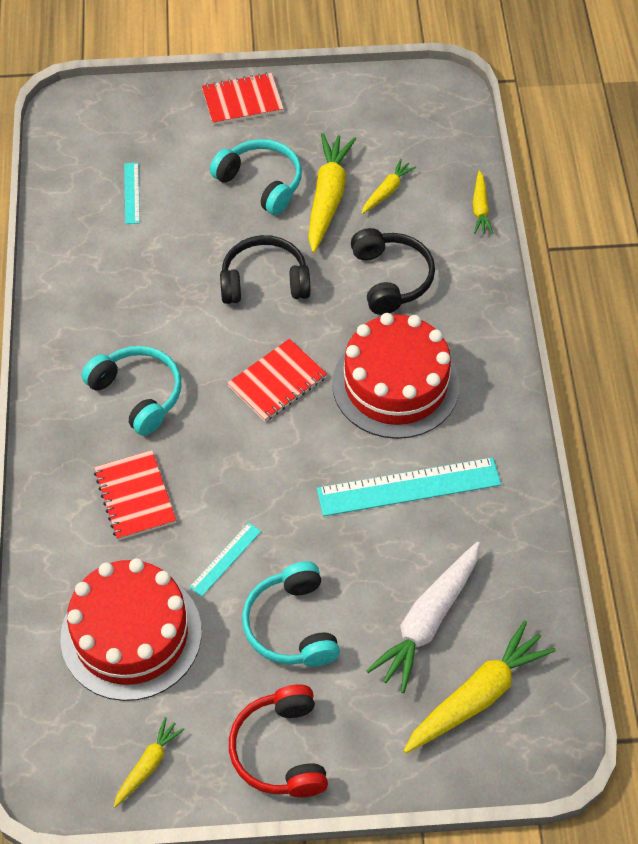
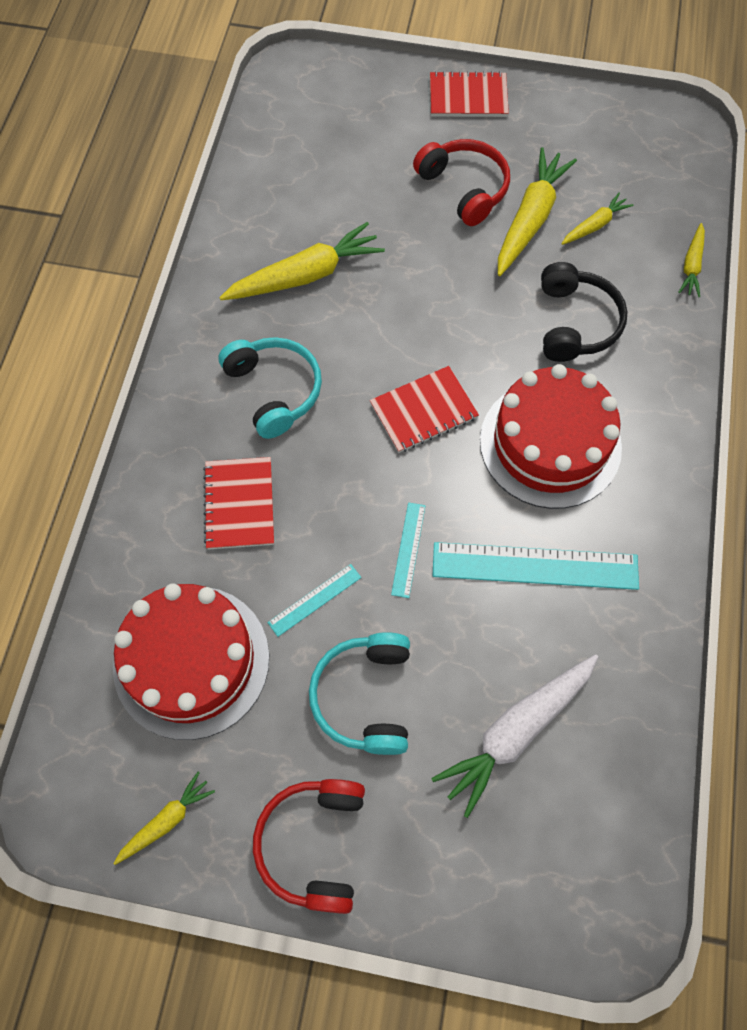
camera: 15 degrees right, 10 degrees up
(131, 193) = (328, 171): turquoise ruler -> turquoise ruler (408, 549)
(261, 183) = (464, 188): turquoise headphones -> red headphones
(264, 281) = (439, 296): black headphones -> none
(477, 696) = (550, 838): yellow carrot -> yellow carrot (305, 275)

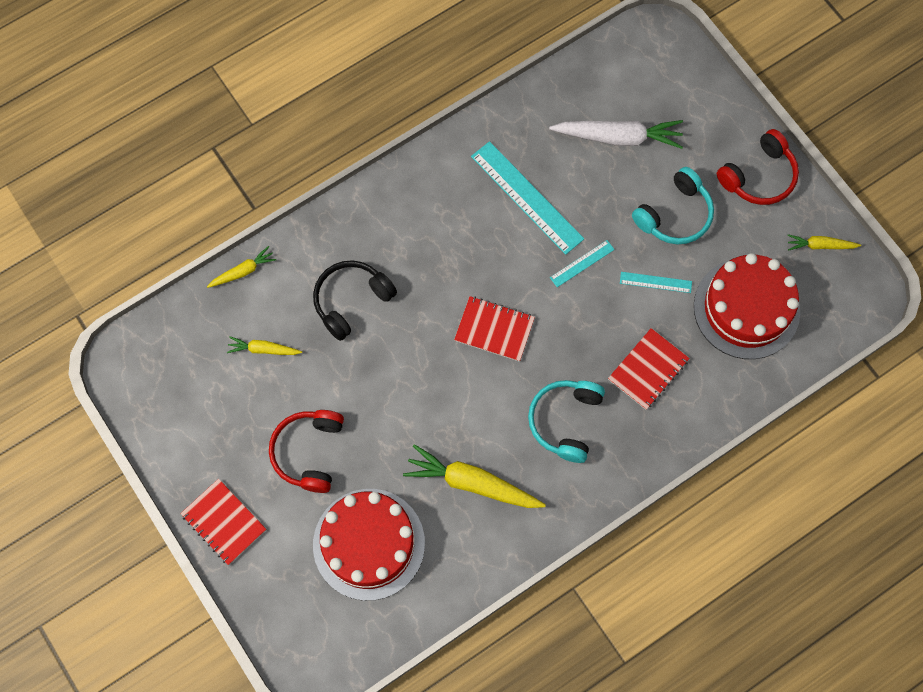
camera: 135 degrees left, 5 degrees up
(530, 219) = (296, 391): yellow carrot -> none
(550, 444) = (447, 248): red cake -> red cake (369, 544)

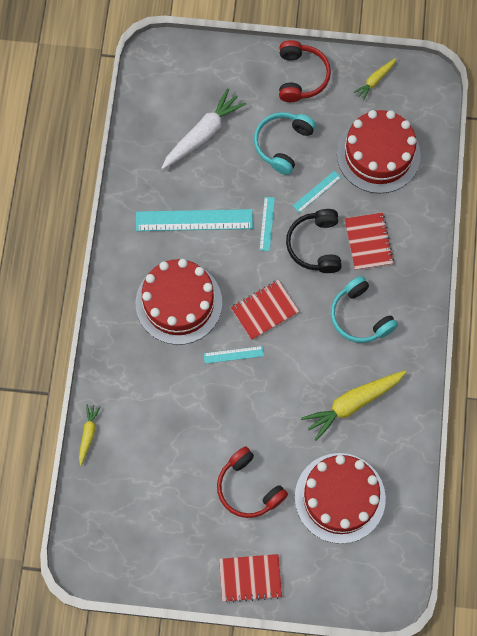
camera: 50 degrees left, 0 degrees up
(263, 349) = (154, 463): yellow carrot -> none
(351, 301) = (169, 382): black headphones -> black headphones (315, 245)
(426, 336) = (233, 354): none -> turquoise ruler
(434, 248) = (179, 303): none -> red cake
(674, 215) = (283, 144): turquoise headphones -> turquoise headphones turned 150 degrees counterclockwise

